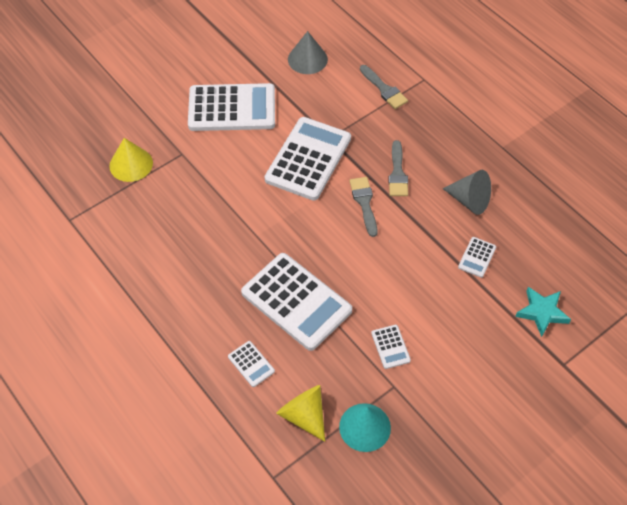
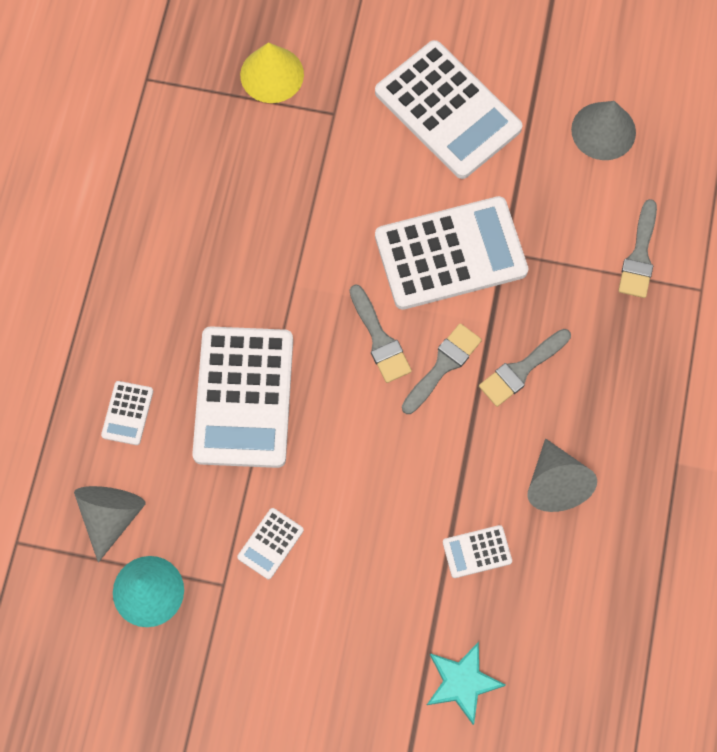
camera: 50 degrees right, 15 degrees up
(304, 415) = (111, 516): yellow cone -> grey cone
(324, 219) = (380, 339): none -> grey brush

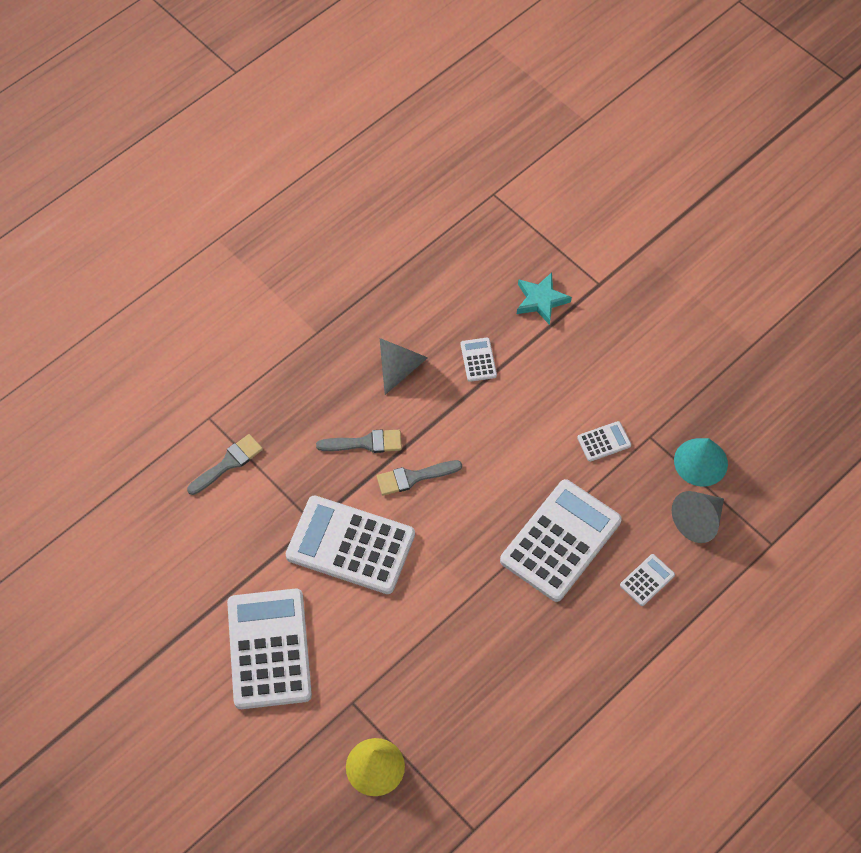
camera: 145 degrees left, 10 degrees down
(380, 339) = (442, 520): grey brush -> none
(477, 551) = (478, 360): white calculator -> white calculator turned 120 degrees counterclockwise
(603, 131) = (175, 561): grey cone -> none

